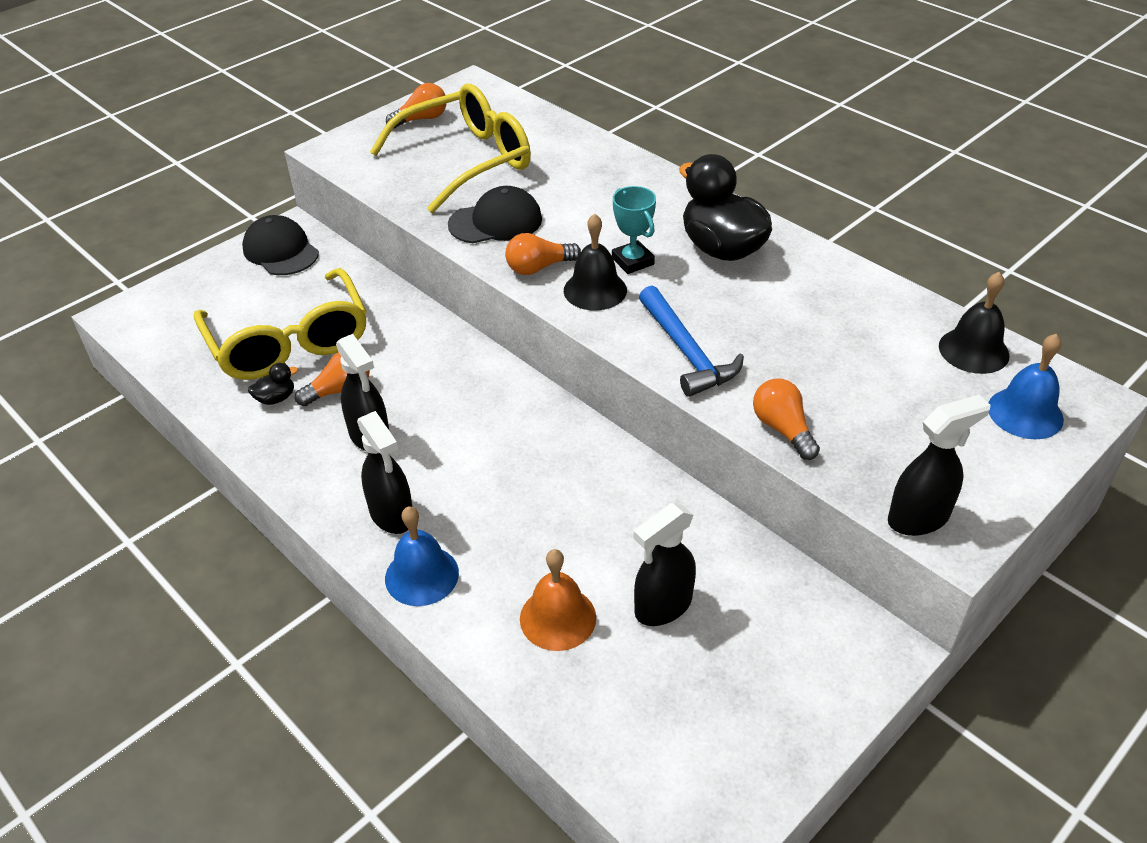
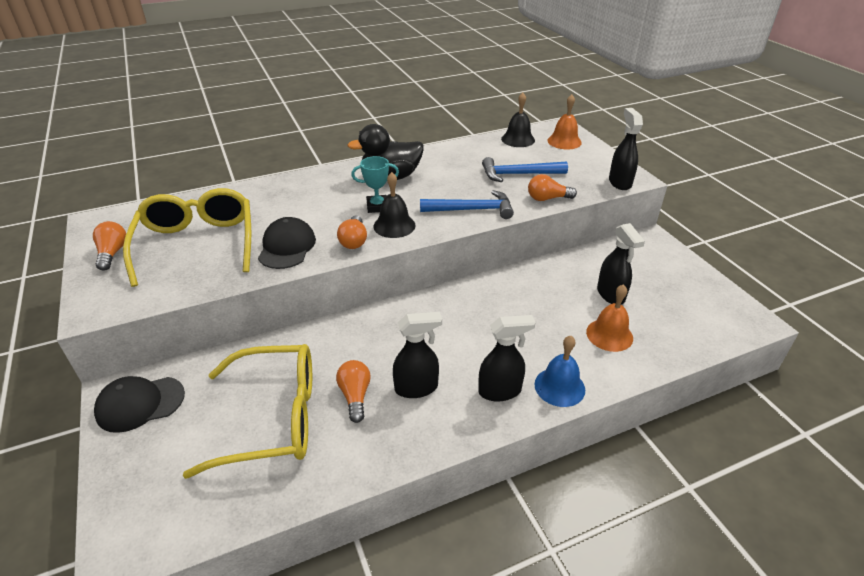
camera: 70 degrees left, 5 degrees down
(276, 398) = (338, 438): black duck -> none
(839, 378) = (518, 174): none -> blue hammer
(1025, 413) = (564, 141): blue bell -> orange bell

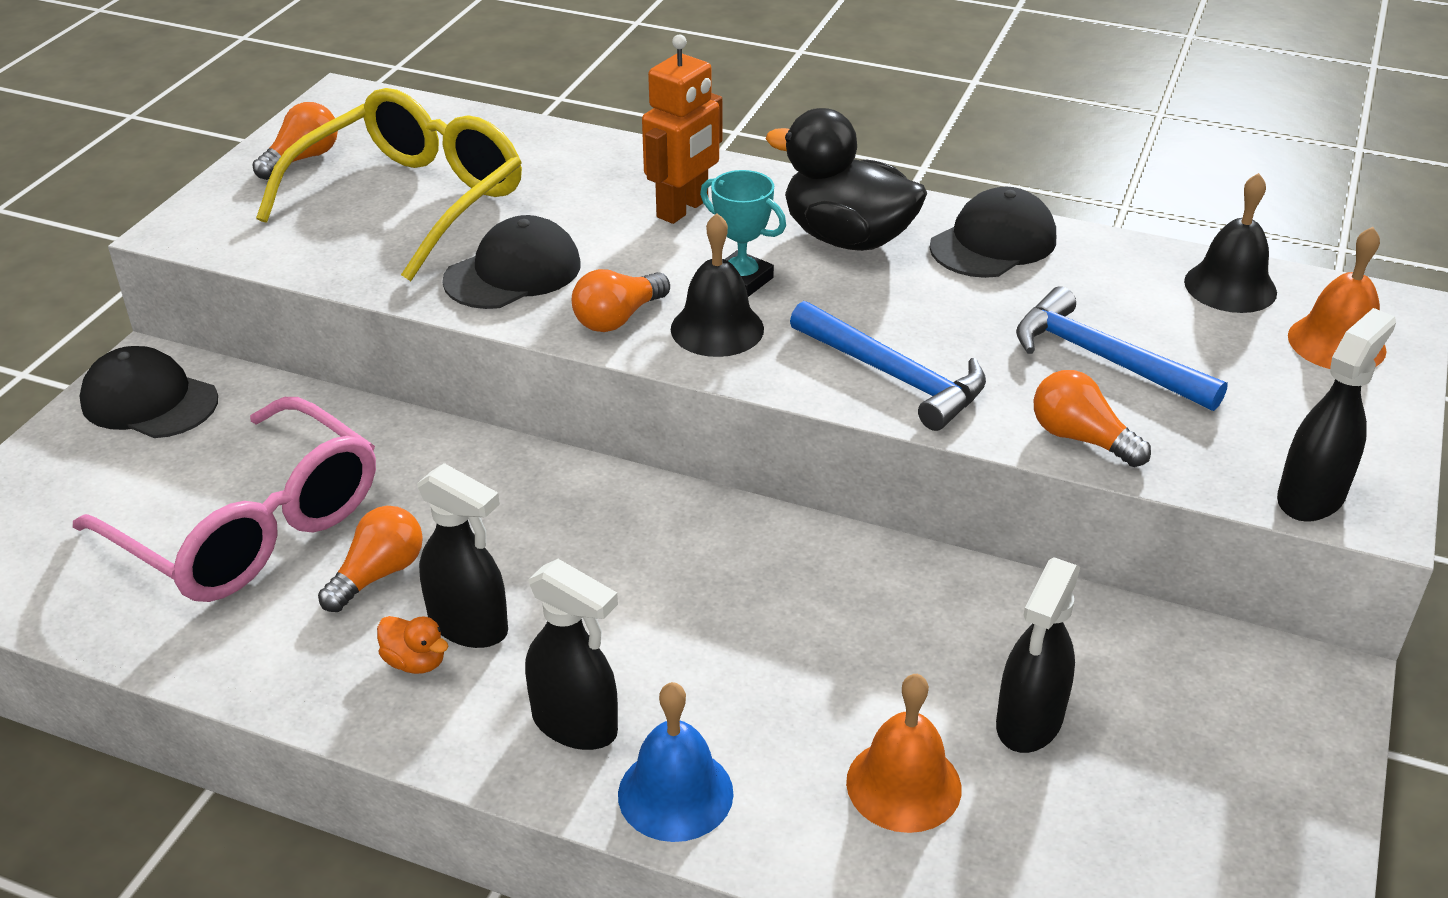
camera: 45 degrees right, 0 degrees up
(272, 418) = (249, 527): yellow glasses -> pink glasses
(318, 194) = (683, 209): none -> orange robot
(416, 414) = (415, 662): none -> orange duck
(437, 157) = (993, 243): none -> black cap

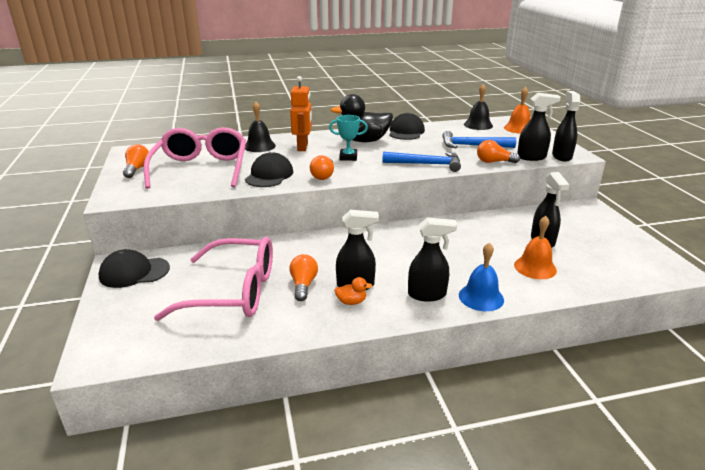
camera: 35 degrees left, 10 degrees down
(410, 202) = (201, 169): yellow glasses -> pink glasses
(717, 328) = (359, 169): black bell -> black bell (259, 146)
(1213, 465) = (531, 157): none -> black spray bottle

